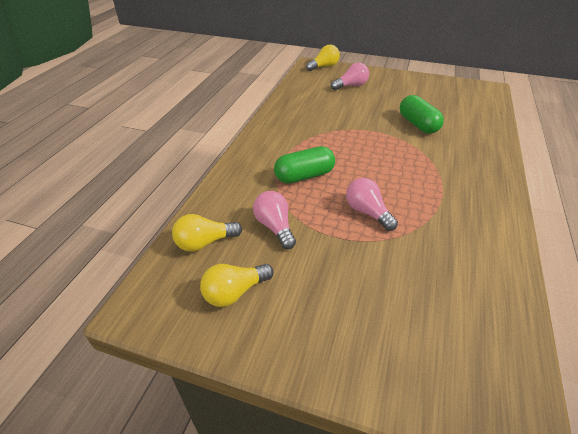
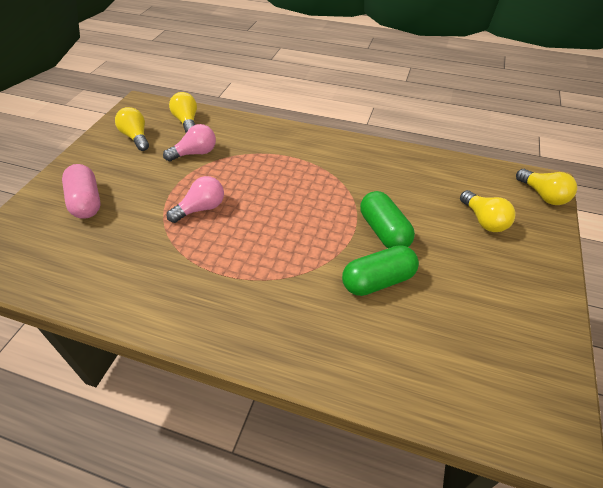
camera: 90 degrees right, 5 degrees up
(304, 176) = (263, 170): green capsule -> green capsule (384, 231)
(351, 86) = (484, 220): pink light bulb -> yellow light bulb
(377, 317) = (86, 202): none -> pink capsule

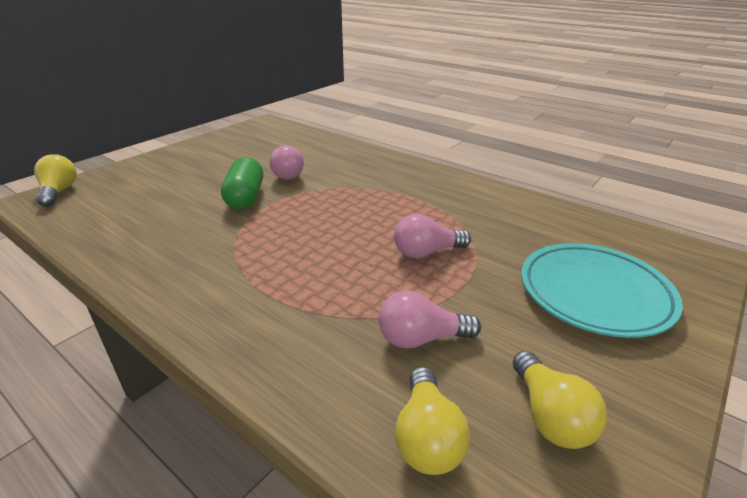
camera: 160 degrees left, 15 degrees down
(86, 202) = (594, 294): pink capsule -> turquoise plate
(378, 281) = (288, 174): green capsule -> pink light bulb
(484, 220) = (147, 187): yellow light bulb -> none

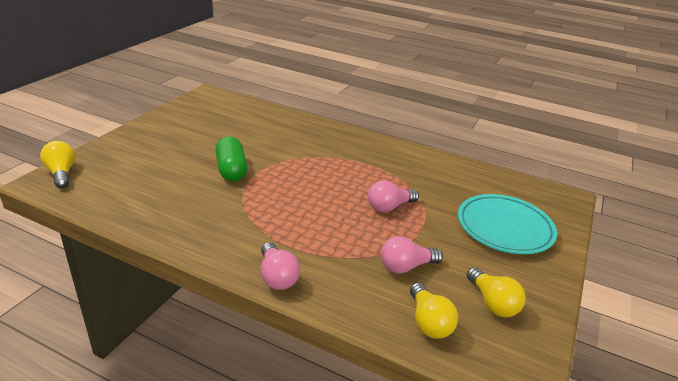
camera: 15 degrees left, 0 degrees up
(288, 174) = (256, 146): pink light bulb -> pink light bulb (277, 277)

